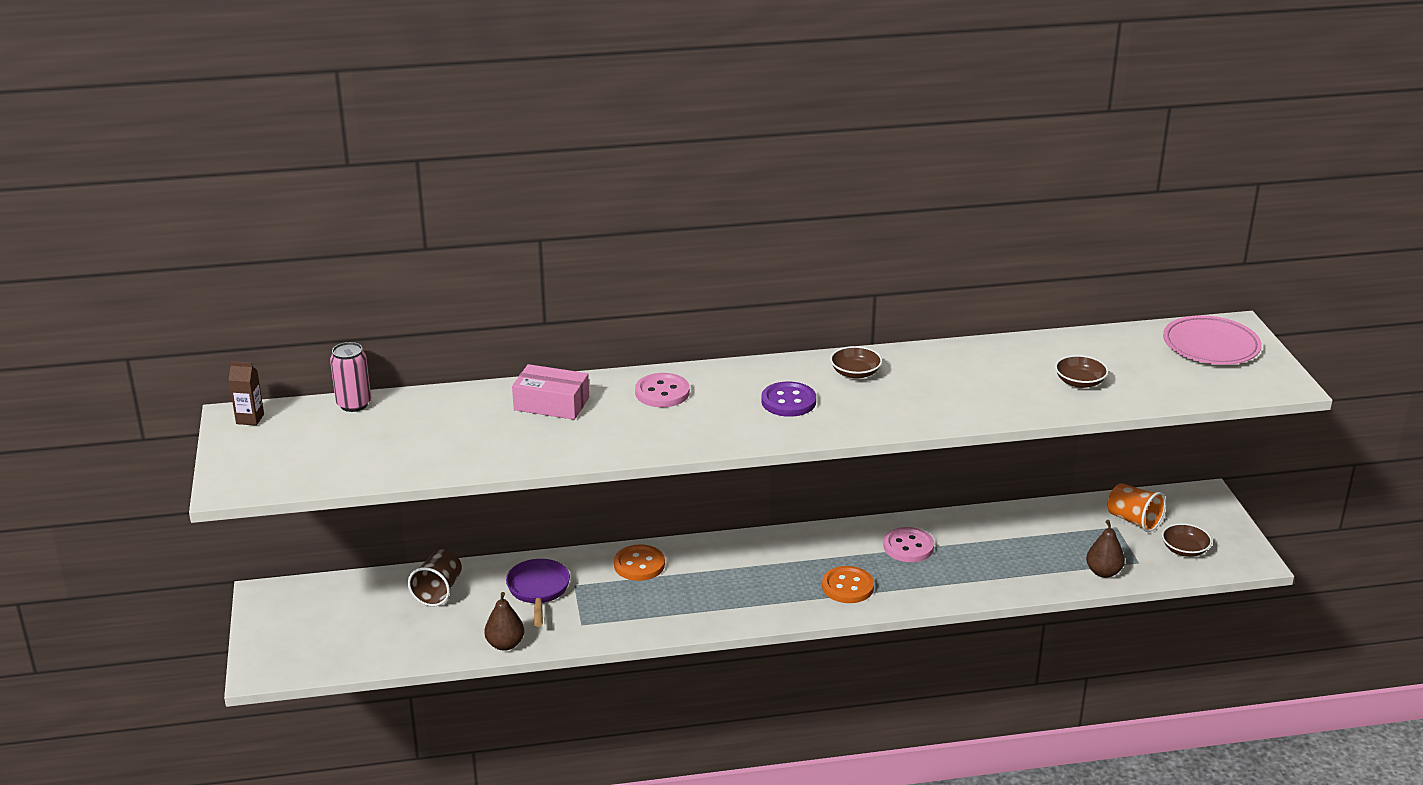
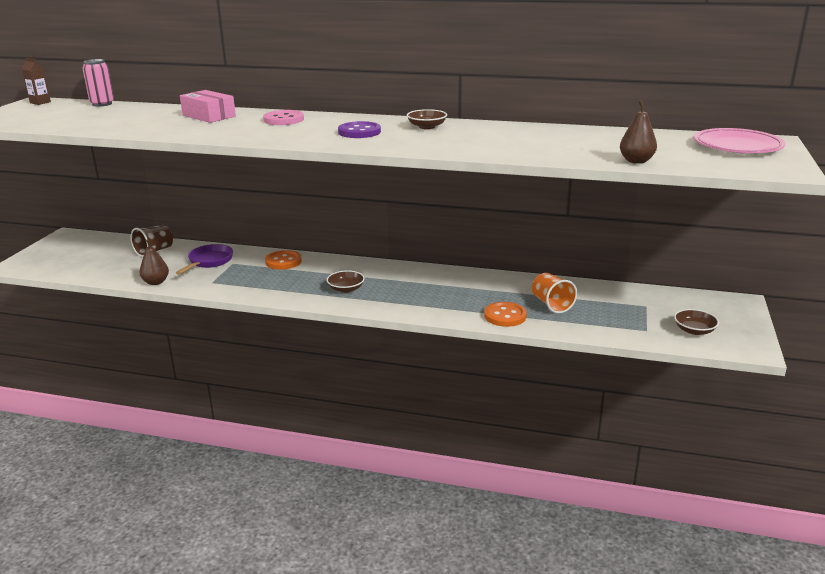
camera: 25 degrees right, 5 degrees down
(847, 587) = (405, 299): orange button -> orange button (505, 316)
(908, 547) = (471, 286): pink button -> none
(1079, 382) = (596, 149): brown bowl -> brown bowl (346, 289)
(1103, 572) = (610, 330): brown pear -> brown pear (636, 161)
(1133, 520) = (664, 305): orange cup -> orange cup (551, 304)

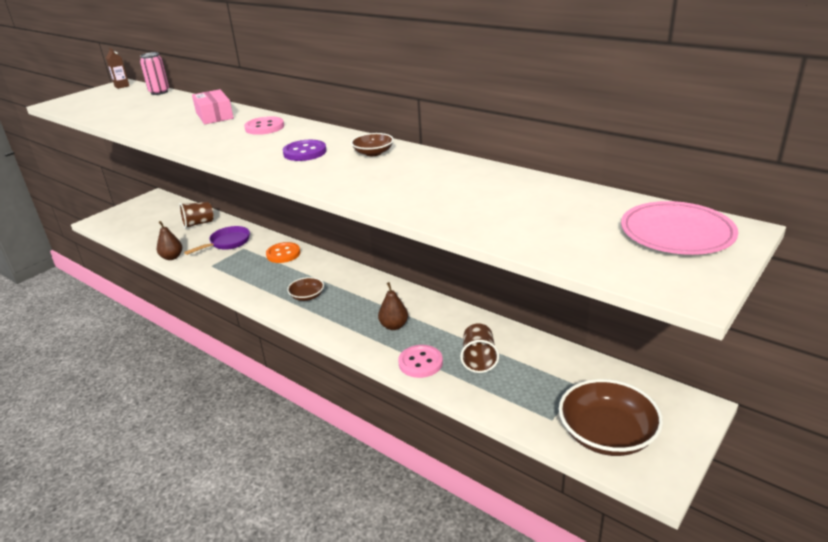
camera: 25 degrees right, 5 degrees up
(505, 316) = (420, 363): orange button -> pink button
(551, 304) = (479, 359): orange cup -> brown cup
(636, 161) = (520, 239): brown pear -> brown pear (394, 326)
(694, 330) = (607, 434): brown bowl -> brown bowl, size x1.95

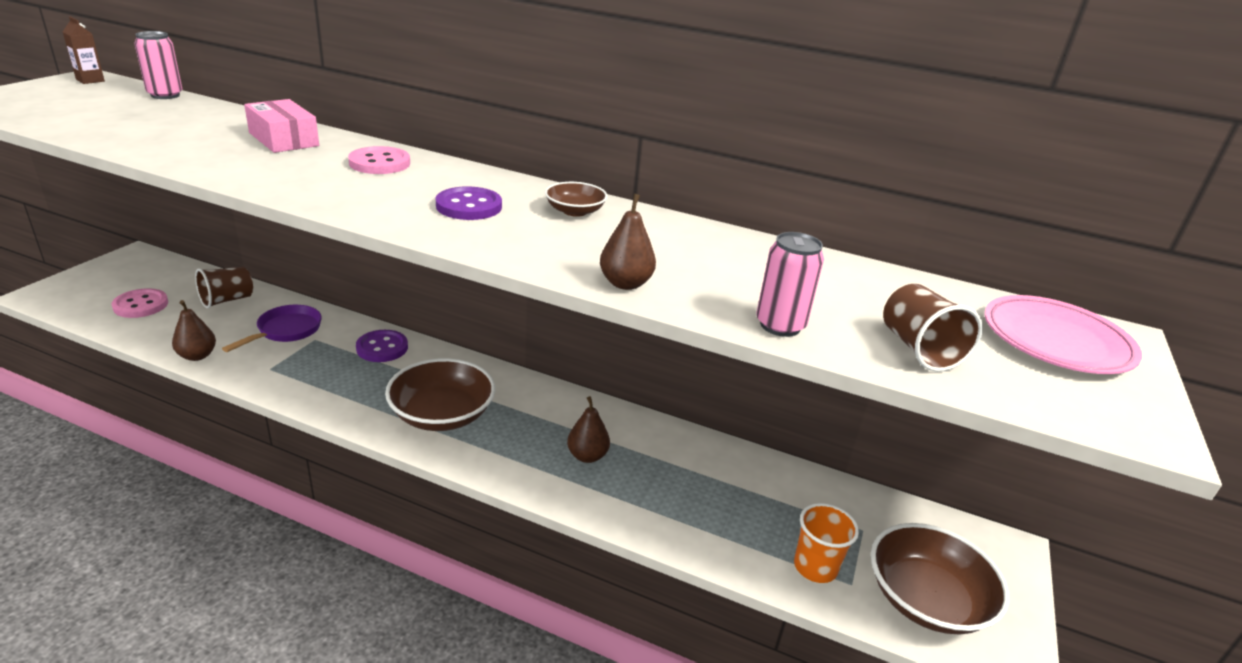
camera: 20 degrees left, 0 degrees up
(283, 254) = (382, 348): orange button -> purple button
(307, 296) = (442, 414): brown bowl -> brown bowl, size x1.95
(376, 198) = (625, 284): none -> brown pear
(420, 363) = (646, 511): pink button -> pink button (141, 305)
(464, 223) = (780, 325): none -> pink can
(479, 359) = (722, 500): brown cup -> brown cup (919, 349)
(529, 406) = (815, 567): none -> orange cup

